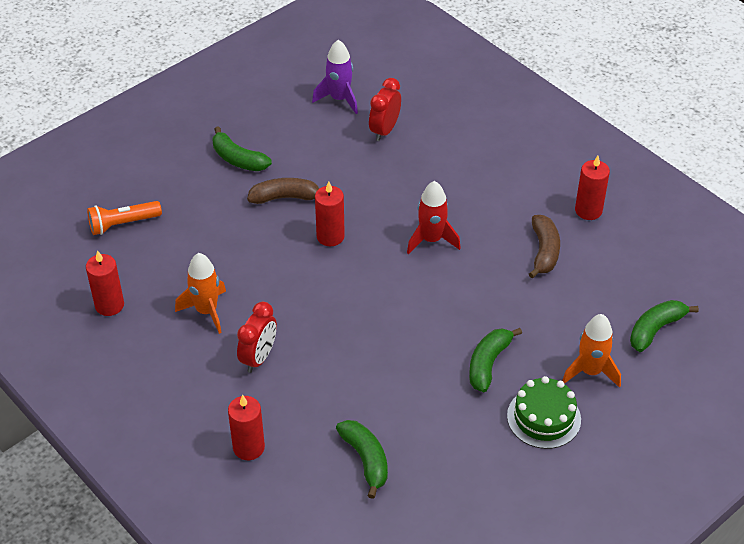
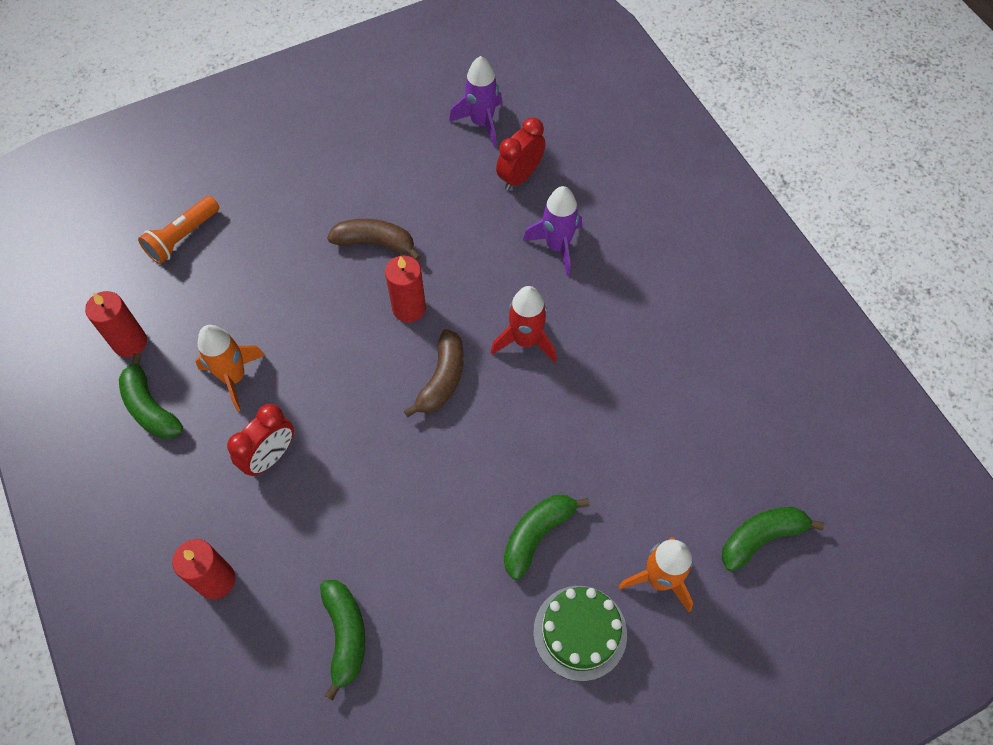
camera: 15 degrees right, 15 degrees up
(123, 224) = (183, 237): orange flashlight -> orange flashlight turned 45 degrees counterclockwise
(238, 159) = (339, 179): green banana -> green banana (150, 407)
(432, 172) = (557, 246): none -> purple rocket
(544, 251) = (656, 389): brown banana -> brown banana (442, 379)
(588, 210) = (729, 343): red candle -> none

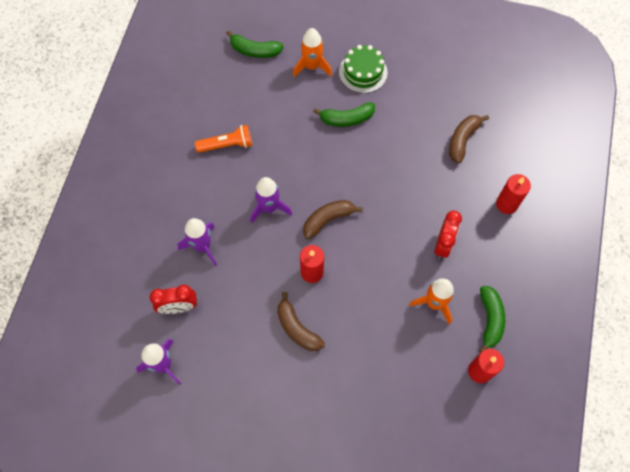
camera: 140 degrees left, 5 degrees up
(183, 237) = (406, 425): orange flashlight -> orange flashlight (227, 145)
(270, 457) = (443, 244): red clock -> red clock turned 120 degrees clockwise
(345, 635) = (462, 140): green banana -> brown banana
(525, 341) = (269, 208): red rocket -> purple rocket

